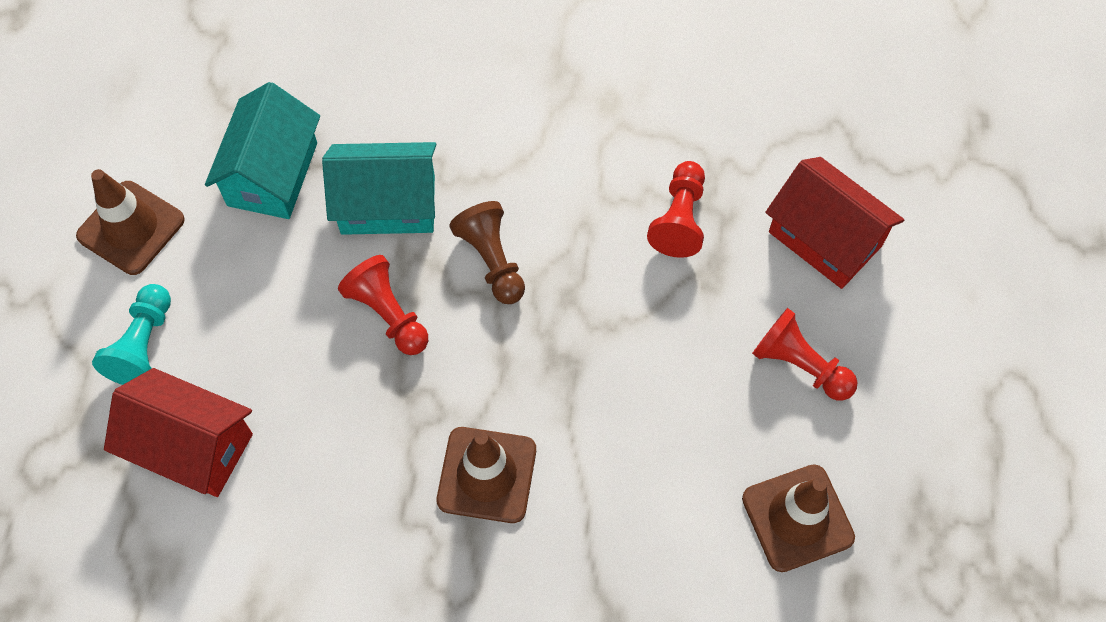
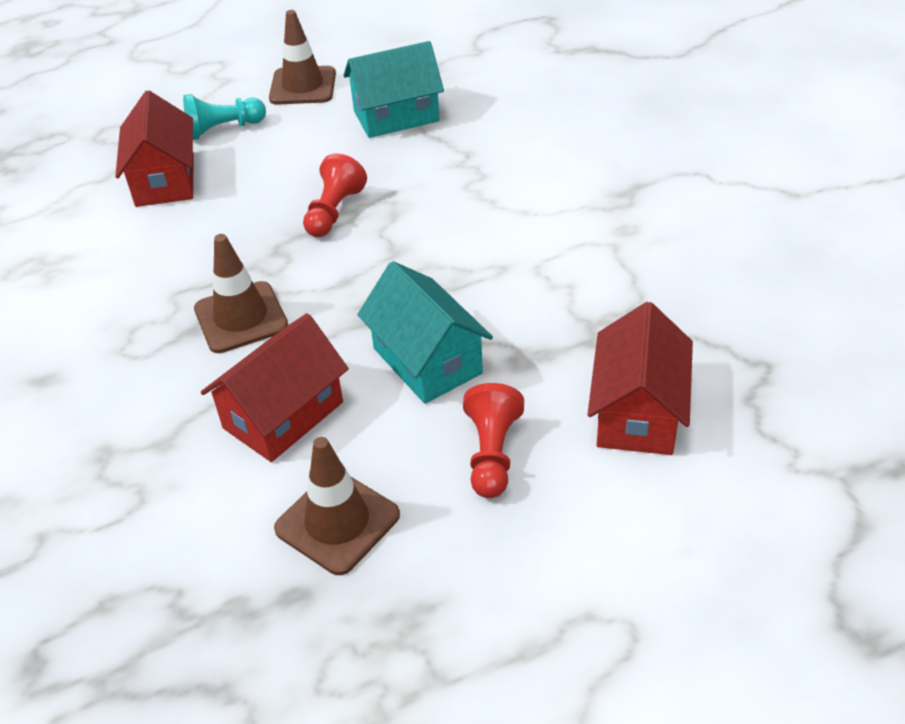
camera: 60 degrees right, 20 degrees down
(388, 204) = (422, 171): turquoise house -> turquoise house (427, 361)
(492, 260) = (424, 237): brown pawn -> none
(646, 500) = (283, 415): none -> red house
(679, 219) = (561, 315): red pawn -> none

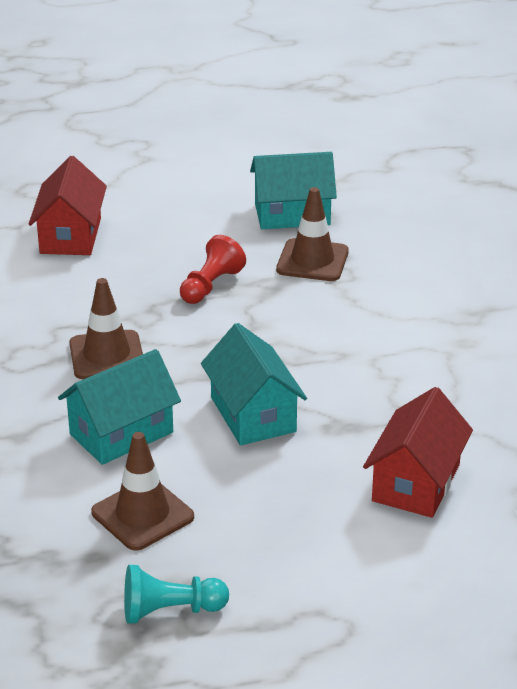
camera: 10 degrees right, 10 degrees down
(223, 129) = (133, 201): turquoise pawn -> turquoise pawn (170, 611)
(283, 415) = (121, 433): red house -> turquoise house
(303, 86) = (215, 175): brown traffic cone -> brown traffic cone (312, 261)
(492, 454) = (283, 490): red pawn -> none

